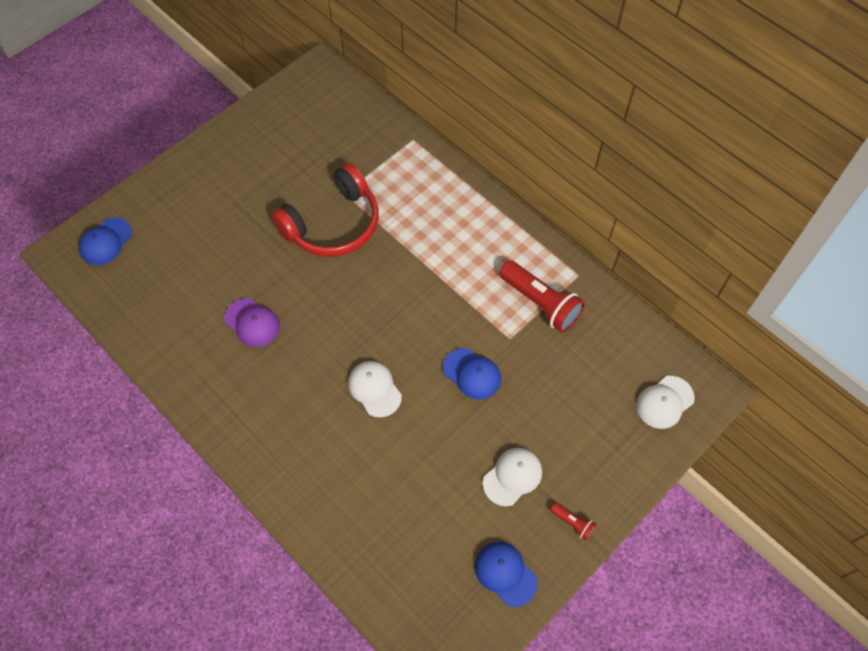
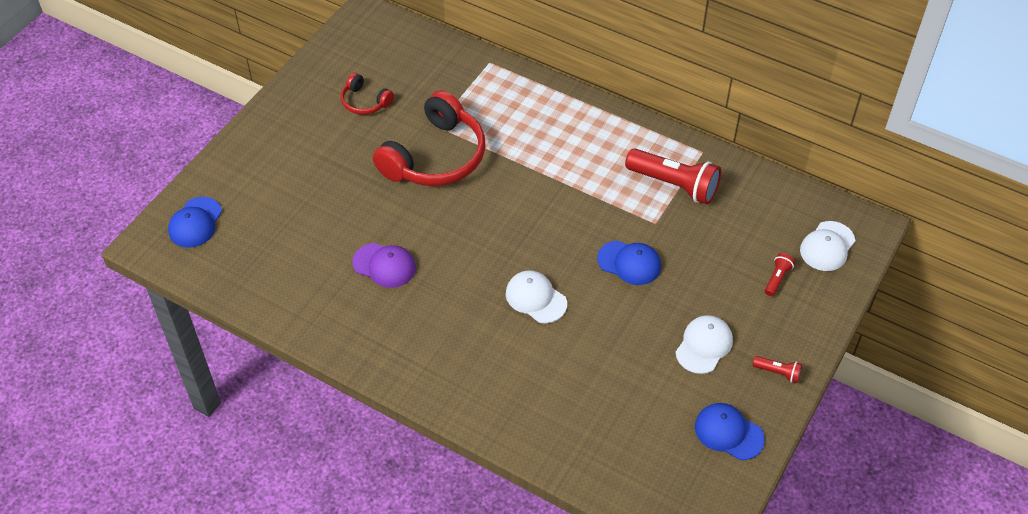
camera: 15 degrees left, 10 degrees down
(289, 155) = (365, 102): none -> red headphones
(605, 424) = (777, 279): none -> red flashlight

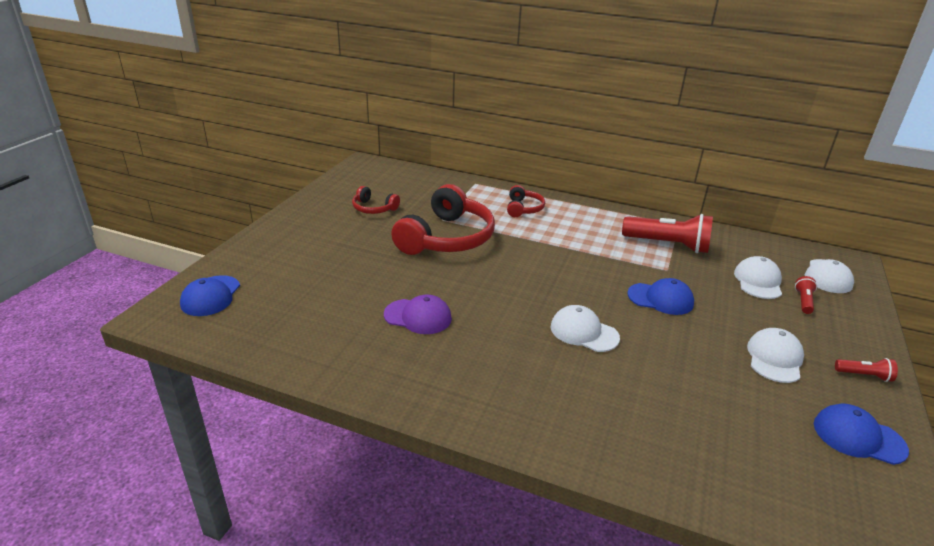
camera: 10 degrees left, 20 degrees down
(533, 112) = (524, 208): none -> red headphones
(745, 247) = (758, 281): none -> white cap

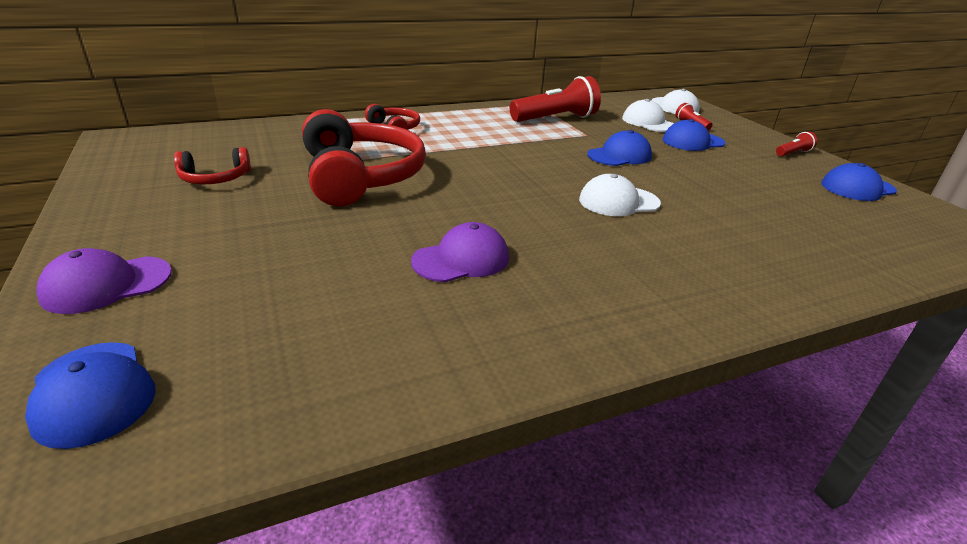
camera: 45 degrees left, 0 degrees up
(265, 250) = (107, 284): none -> purple cap
(765, 317) = (692, 142): none -> blue cap
(774, 358) = (744, 164): white cap -> none

